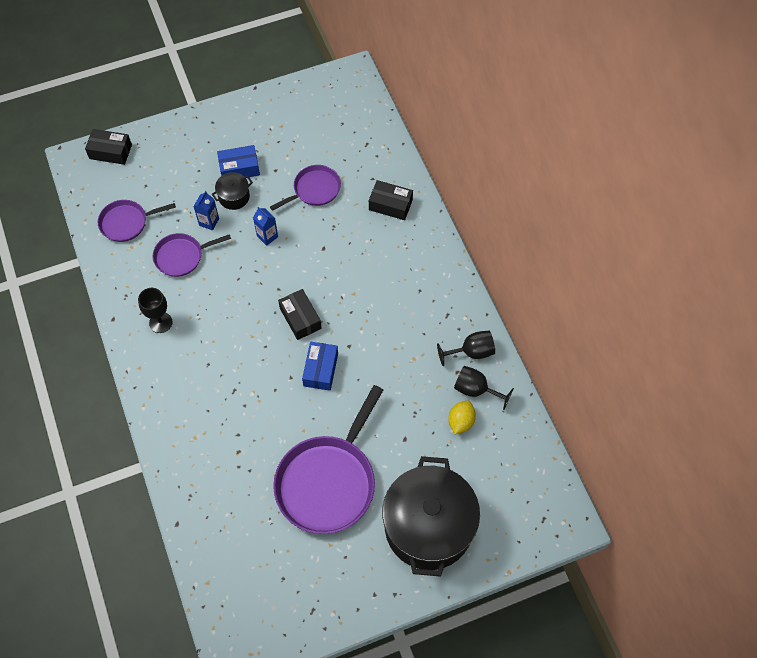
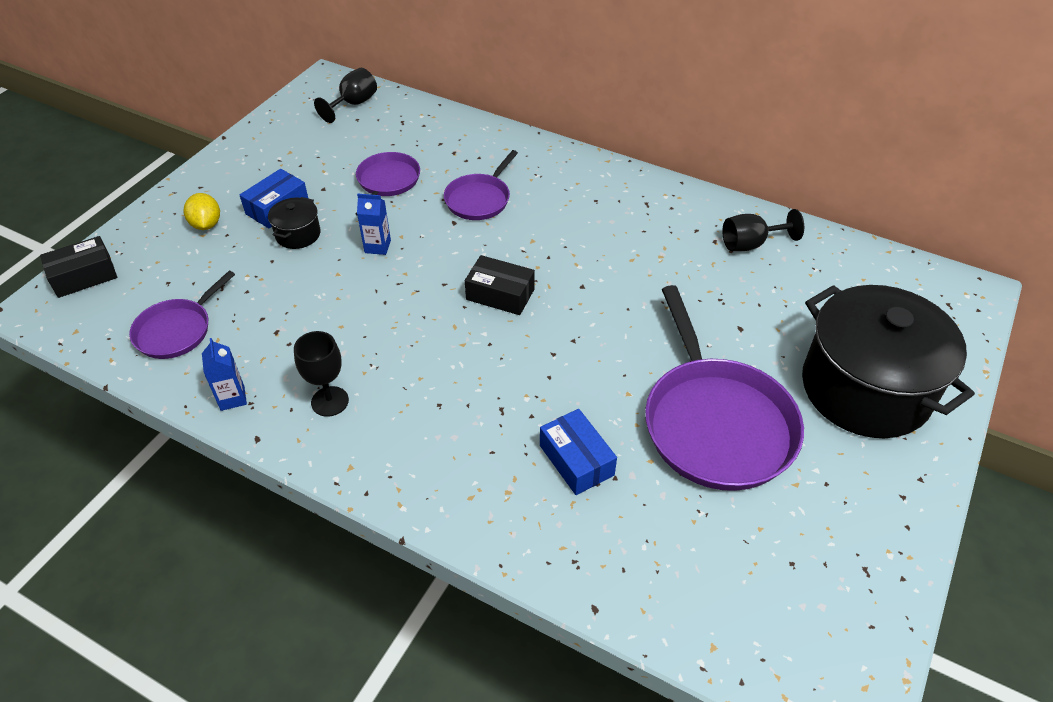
camera: 40 degrees left, 15 degrees down
(181, 257) = (288, 322): purple pan -> purple pan (479, 199)
(209, 222) = (290, 272): blue carton -> blue carton (232, 398)
(321, 369) = (578, 325): blue box -> blue box (576, 460)
(390, 205) = (483, 153): black box -> none
(461, 421) = (772, 278): yellow lemon -> yellow lemon (206, 224)
(471, 352) = (707, 218): black goblet -> black goblet (353, 104)

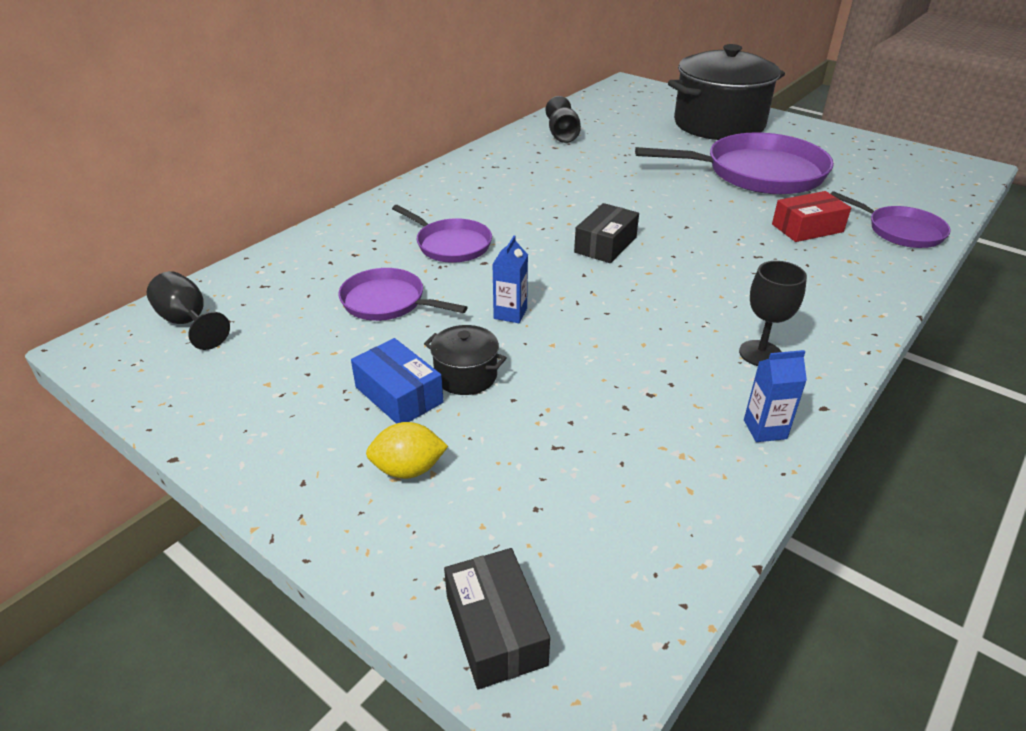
camera: 80 degrees left, 10 degrees down
(176, 330) = (643, 490): purple pan -> purple pan (901, 231)
(576, 460) = (807, 228): blue box -> red box

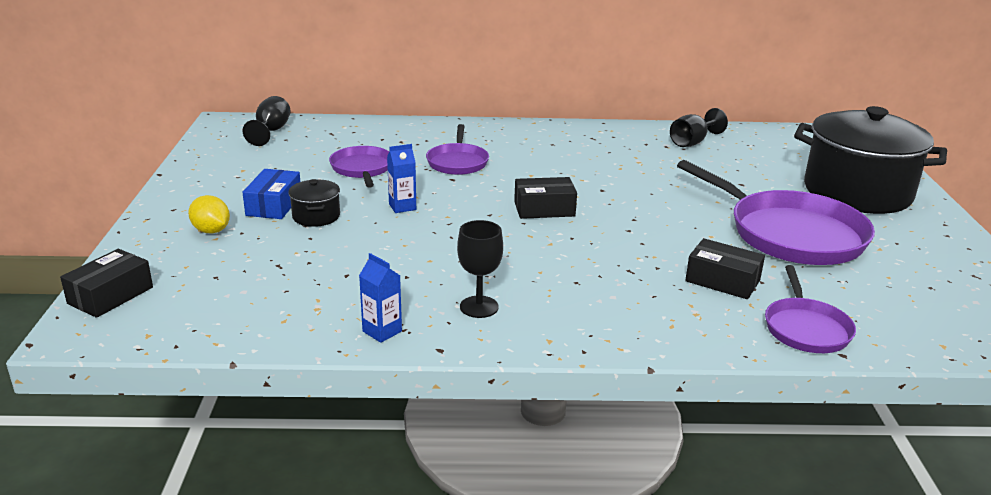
camera: 50 degrees right, 10 degrees down
(807, 228) = (722, 281): red box -> black box

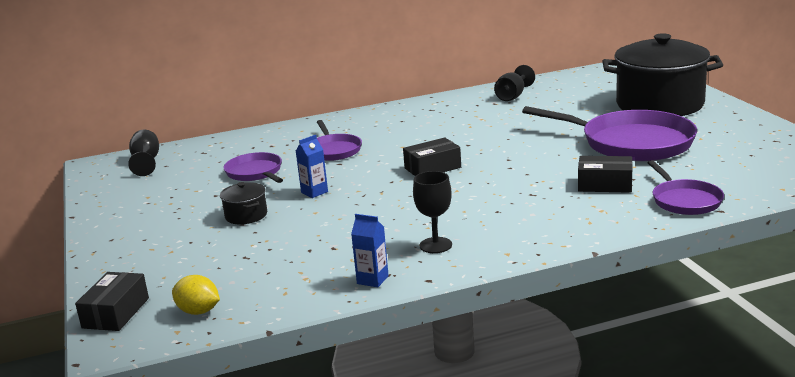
camera: 15 degrees left, 5 degrees down
(211, 231) = (162, 247): yellow lemon -> yellow lemon (198, 311)
(274, 205) = (201, 216): blue box -> none

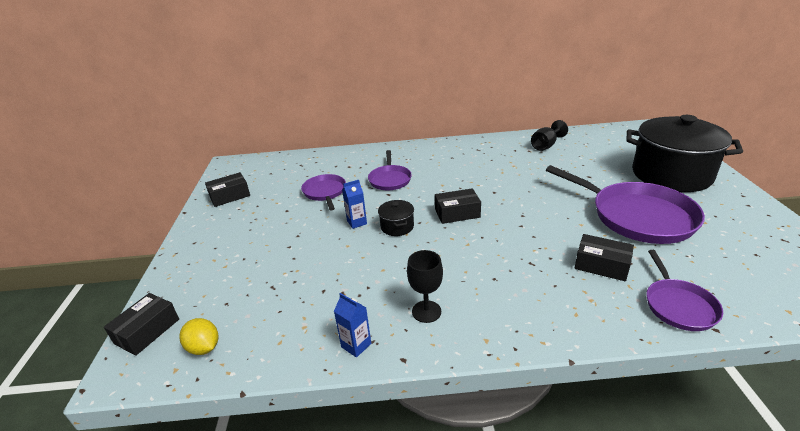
camera: 15 degrees right, 10 degrees up
(125, 193) = (230, 196): none -> black box
(146, 162) = (260, 168): black goblet -> none
(246, 215) = (296, 238): black pot -> black pot (397, 226)

